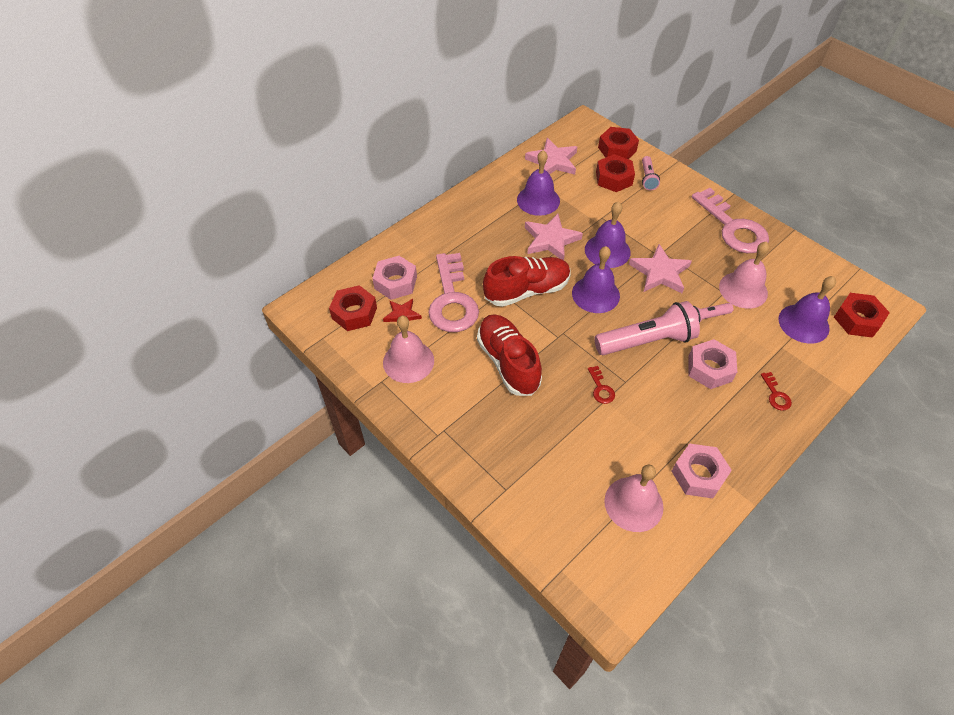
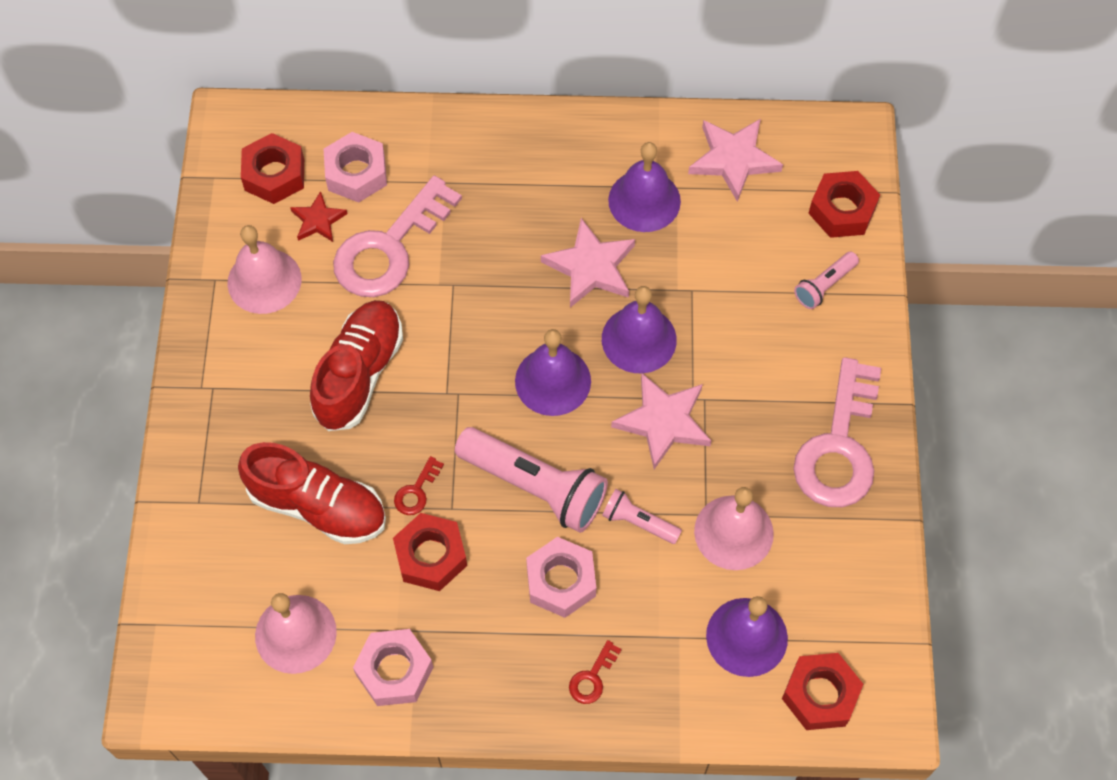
camera: 45 degrees right, 10 degrees up
(526, 290) = (482, 307): red shoe -> red shoe (318, 506)
(614, 178) = (779, 249): red nut -> red nut (431, 556)

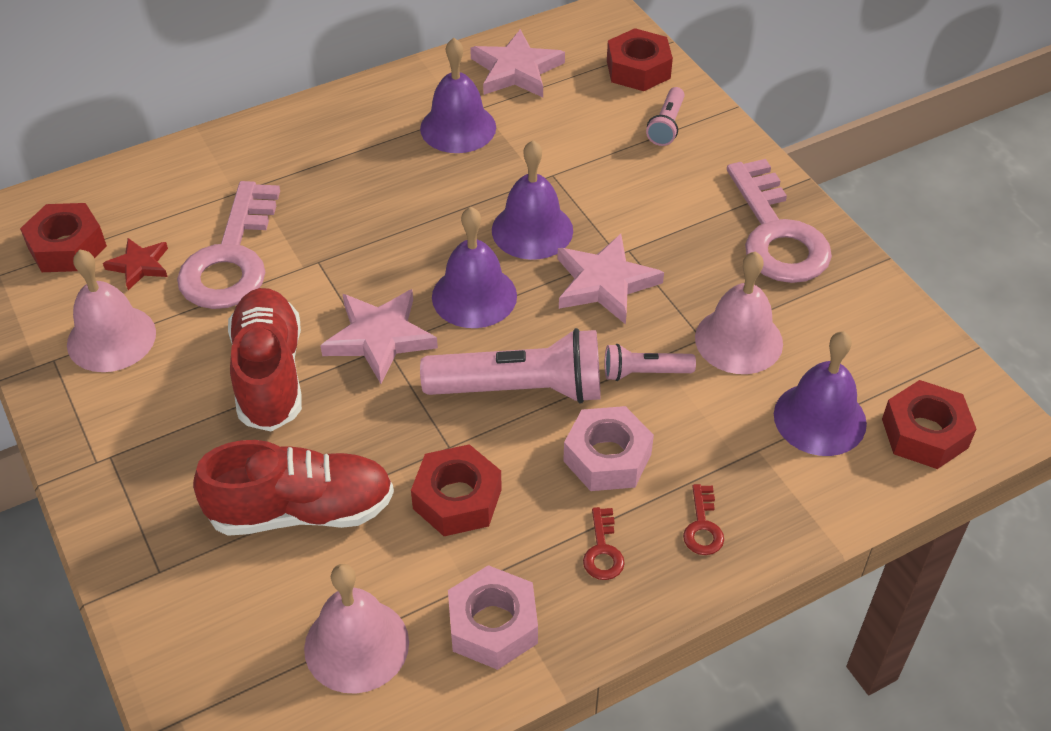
camera: 30 degrees left, 15 degrees down
(356, 173) = (156, 213): pink nut -> none
(416, 491) = (401, 448): red key -> red key (603, 550)
(590, 267) = (445, 195): pink star -> pink star (379, 338)

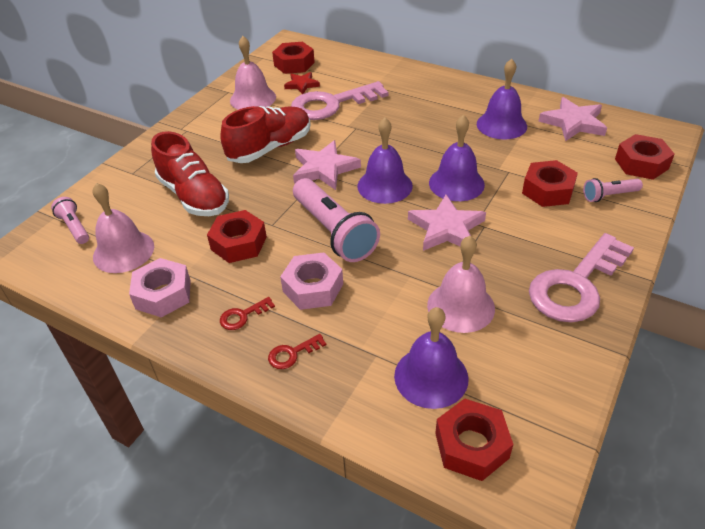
camera: 60 degrees right, 5 degrees down
(615, 164) = (548, 190): none -> red nut
(644, 372) = (392, 275): pink flashlight -> pink flashlight (75, 227)

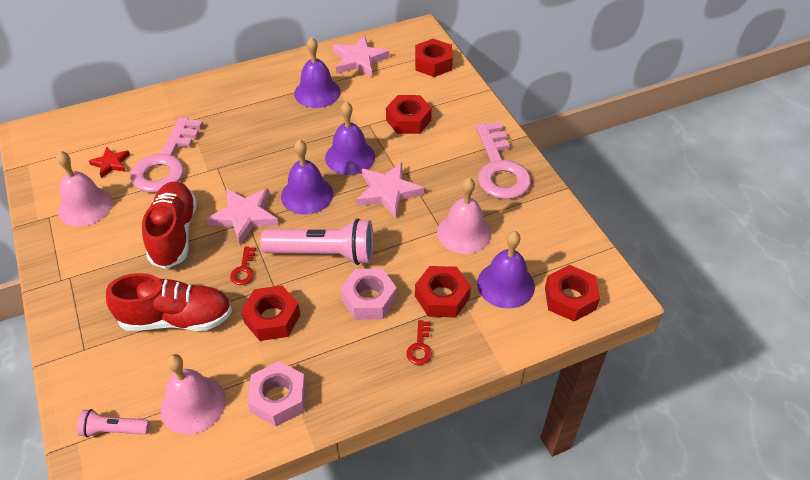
camera: 55 degrees left, 5 degrees up
(243, 316) = (355, 357): red key -> red key (244, 269)
(294, 64) = (71, 150): red nut -> red nut (442, 297)
(609, 196) = (444, 98): pink flashlight -> none

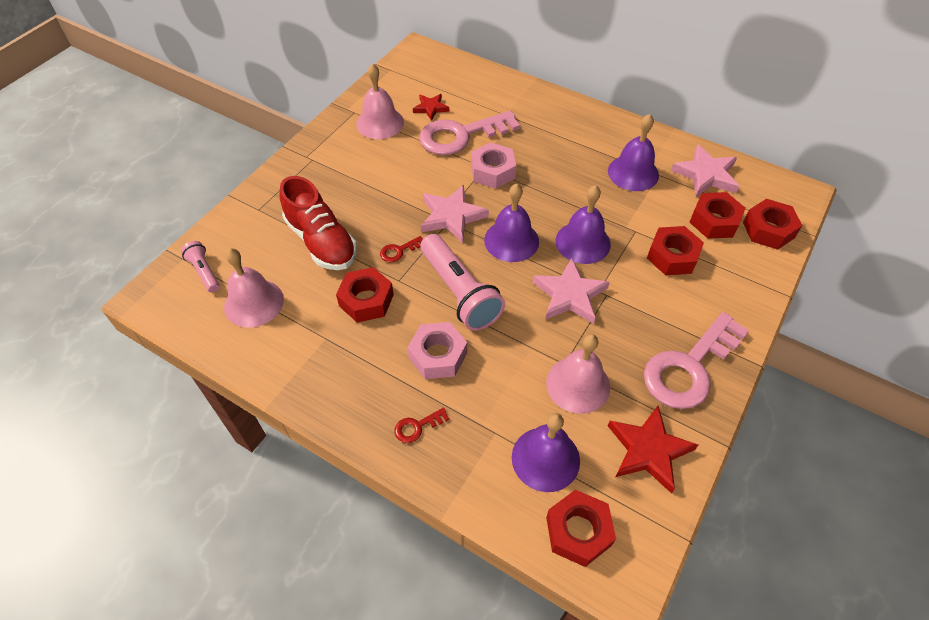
camera: 55 degrees right, 5 degrees up
(174, 234) = (397, 187): red shoe -> none
(278, 398) = (294, 354): pink nut -> pink nut (492, 171)
(442, 297) = (486, 411): red nut -> red nut (714, 221)
(541, 227) = (648, 450): none -> red star

